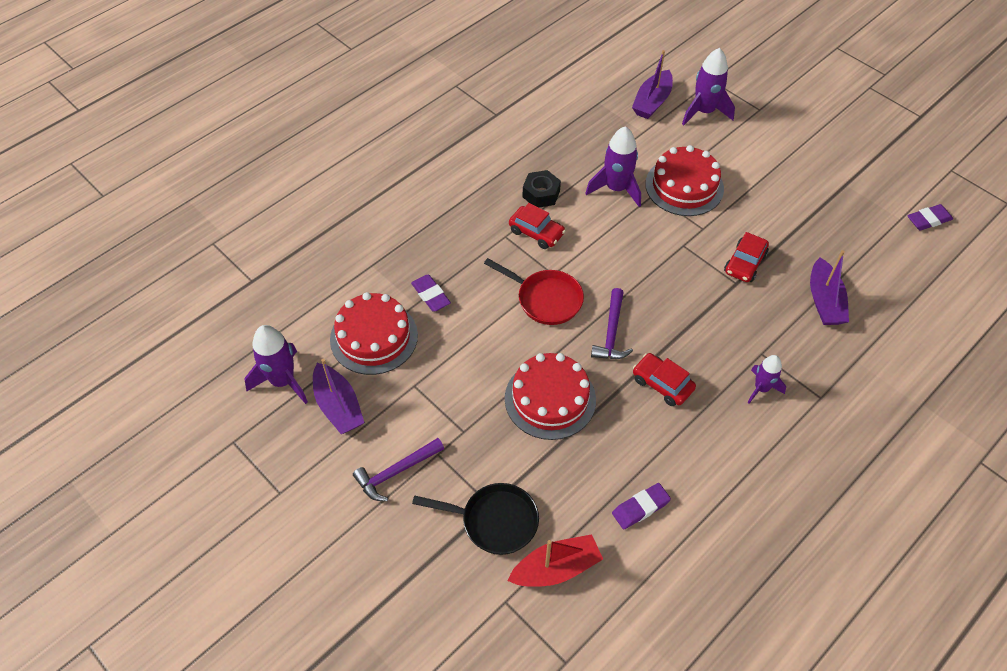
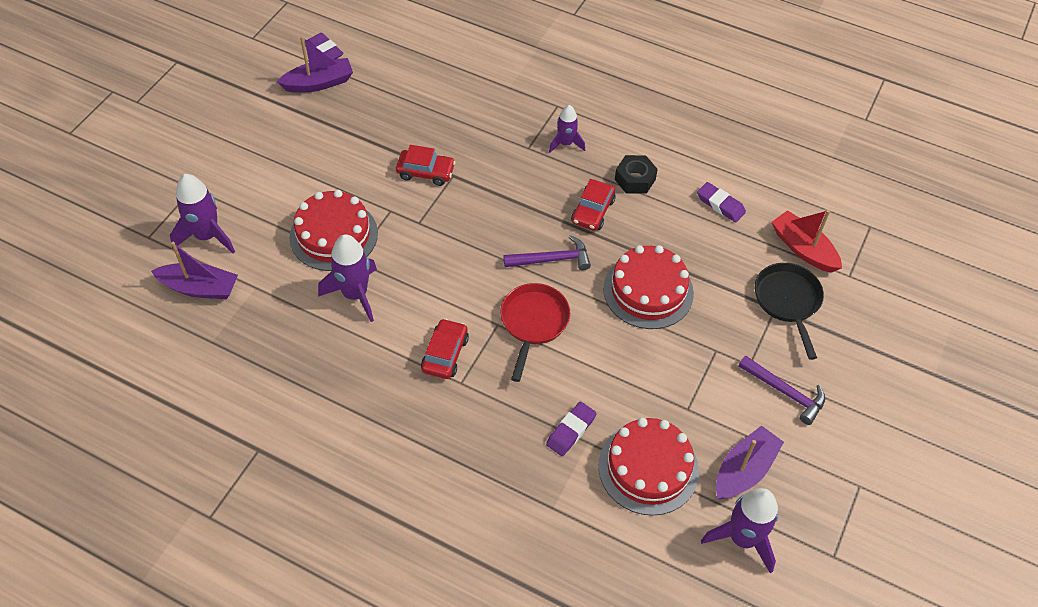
camera: 110 degrees left, 0 degrees up
(541, 194) = (385, 364): black nut -> black nut (635, 179)
(824, 301) = (451, 112): purple boat -> purple boat (319, 83)

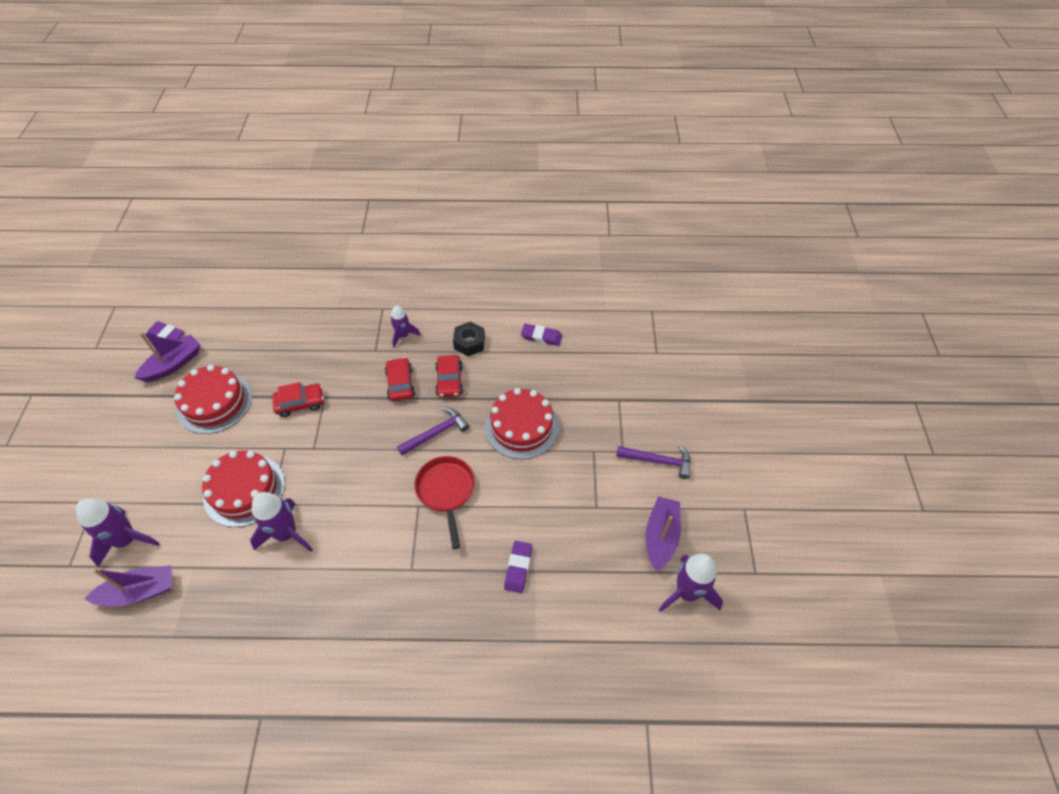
camera: 25 degrees left, 0 degrees up
(445, 354) = (387, 551): red car -> red car (400, 384)
(648, 468) = (591, 570): red cake -> red cake (214, 402)
(788, 301) = (625, 390): black pan -> none
(803, 249) = (615, 346): red boat -> none

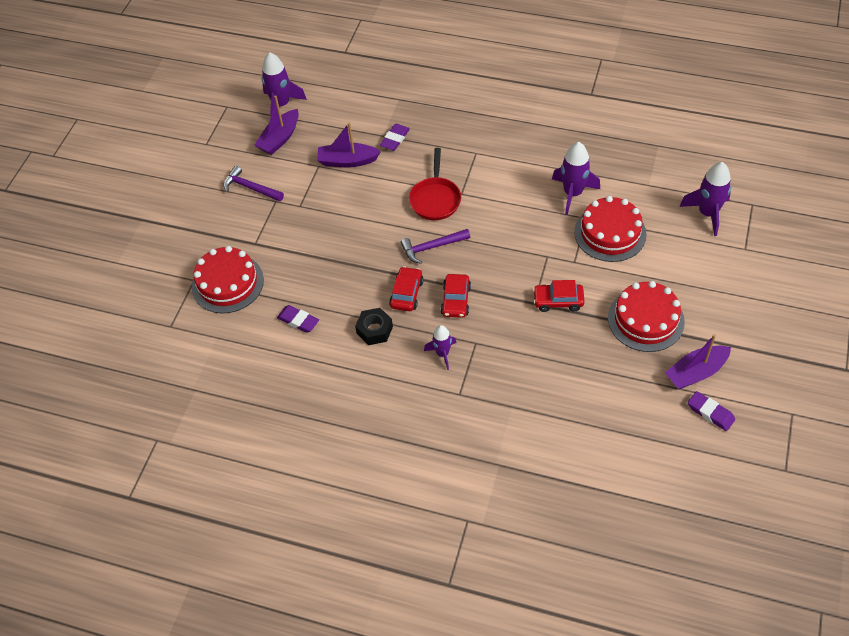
camera: 160 degrees left, 0 degrees up
(140, 591) = (688, 176): purple boat -> purple boat (347, 161)
(521, 426) = (353, 238): red cake -> red cake (227, 283)

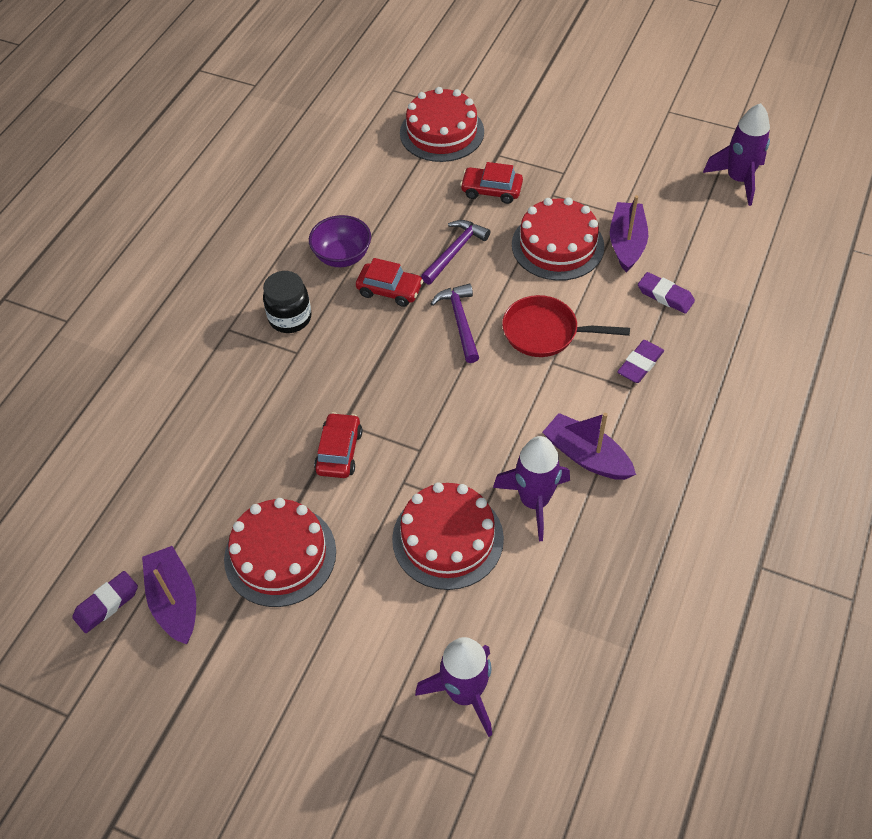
camera: 95 degrees right, 0 degrees up
(250, 188) = (588, 150): purple hammer -> purple hammer (455, 251)
(280, 138) = (673, 178): purple boat -> purple boat (586, 456)
(298, 321) = (373, 190): purple eraser -> purple eraser (640, 364)
(352, 198) = (557, 245): none -> red cake
(374, 330) = (342, 256): black nut -> purple bowl
(442, 354) = (290, 318): purple rocket -> black jar
(456, 300) = (367, 339): red car -> red car (491, 190)

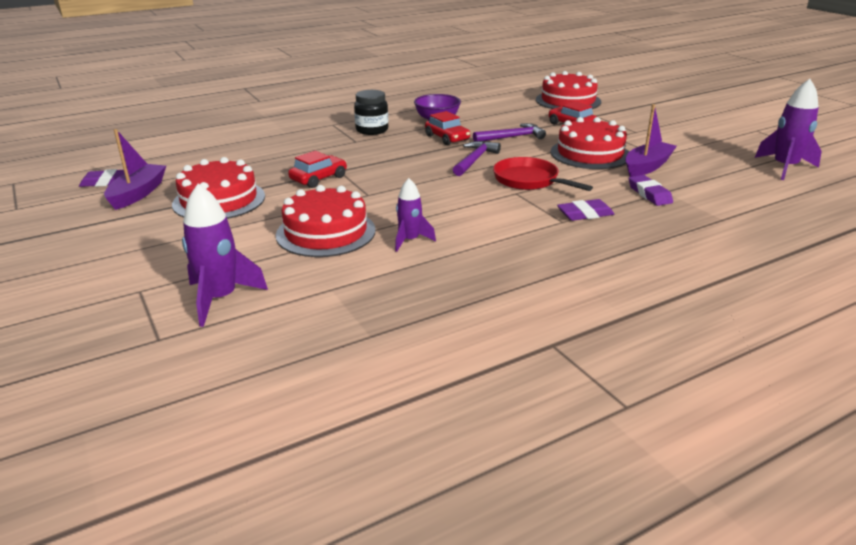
camera: 35 degrees right, 25 degrees down
(534, 502) = (410, 240): purple rocket -> purple rocket, size x0.62
(586, 456) = (481, 236): purple boat -> none

